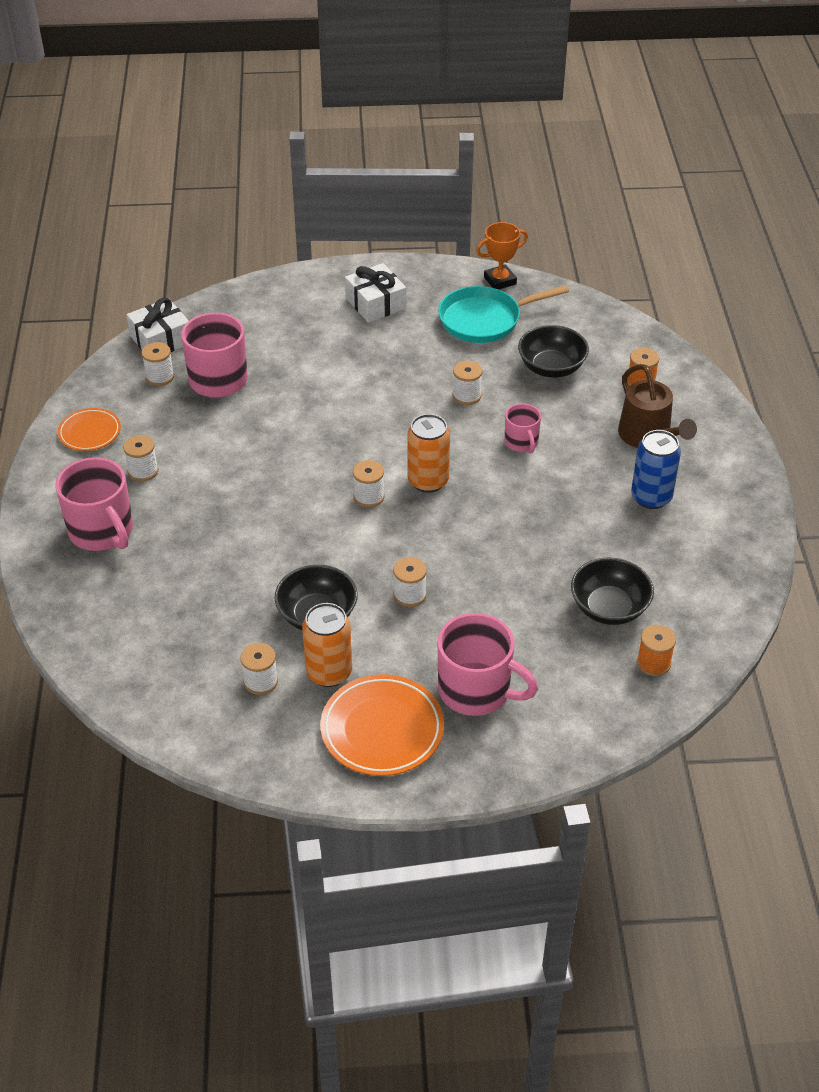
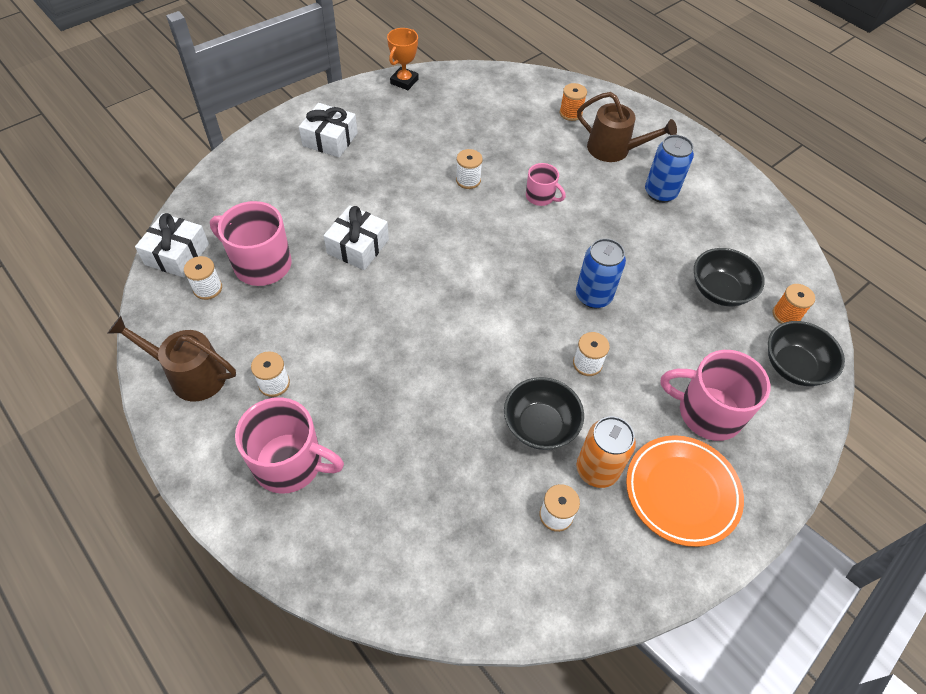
camera: 40 degrees left, 10 degrees up
(90, 433) = (190, 375): orange plate -> brown watering can
(309, 403) = (358, 246): none -> white gift
(369, 497) = (479, 300): white spool -> none
(428, 481) = (508, 262): orange can -> none
(476, 690) = (707, 412): pink mug -> pink mug turned 150 degrees counterclockwise
(477, 547) = (593, 296): none -> blue can
(485, 320) = (423, 115): turquoise pan -> none
(551, 368) = (503, 130): black bowl -> black bowl (794, 366)

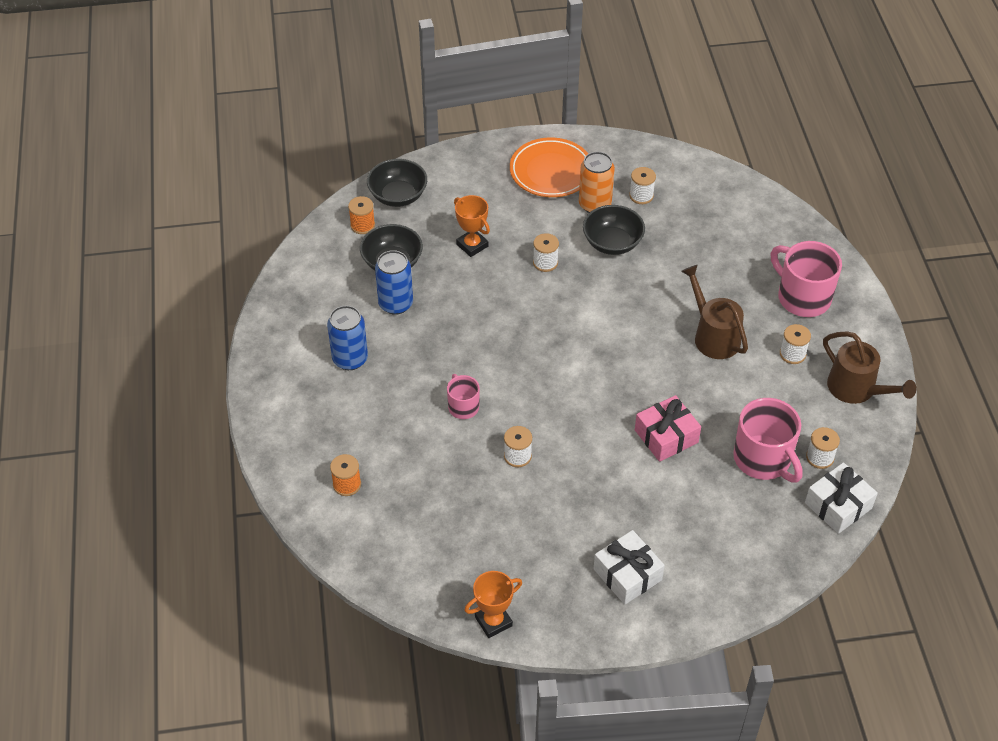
camera: 145 degrees left, 5 degrees down
(358, 246) = (666, 436): white gift -> pink gift
(593, 296) = (496, 304): blue can -> blue can (395, 304)
(614, 150) = (346, 421): brown watering can -> brown watering can (713, 335)
(671, 346) = (472, 245): none -> orange trophy
(707, 412) = (489, 199): pink mug -> none

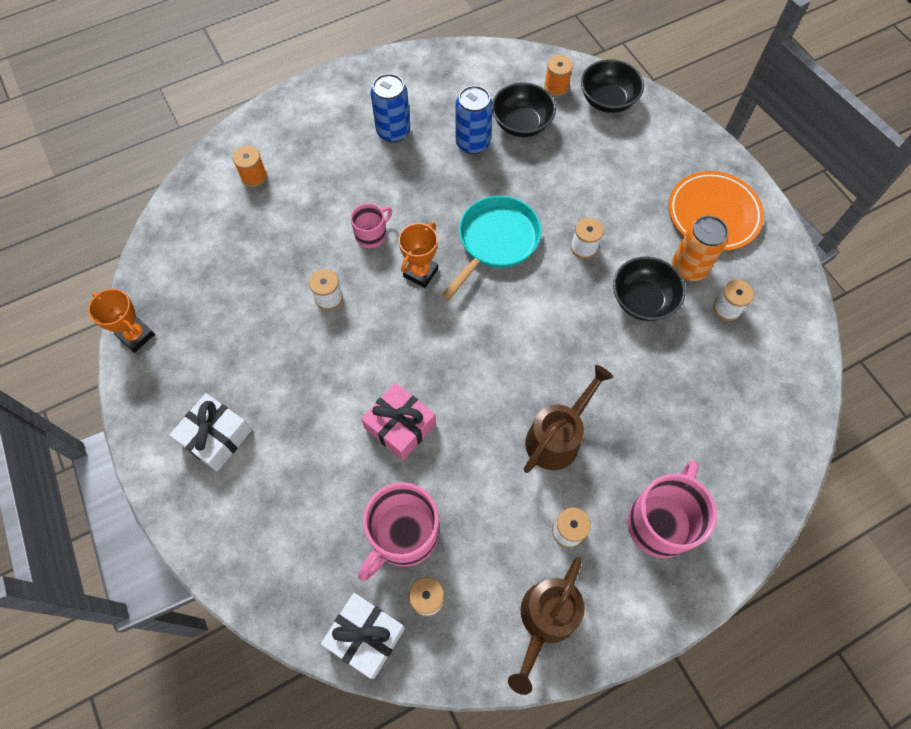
camera: 70 degrees right, 15 degrees up
(472, 245) = (575, 178): orange trophy -> orange trophy (420, 273)
(512, 319) = (495, 241): none -> turquoise pan

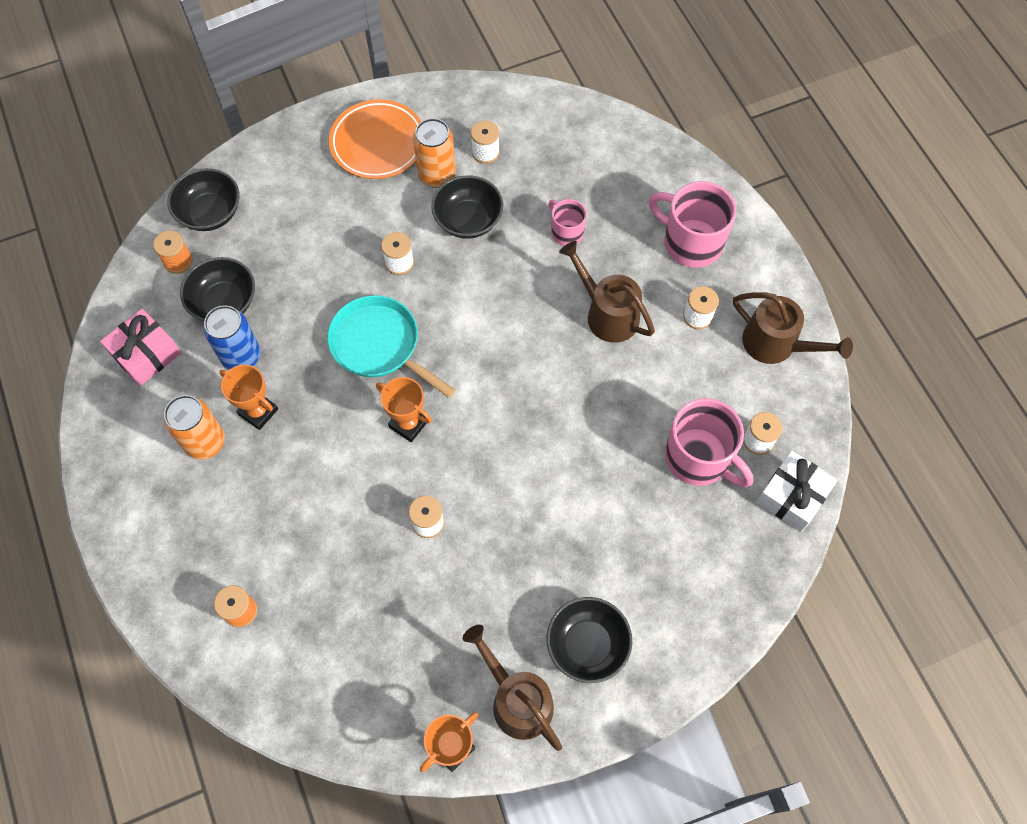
camera: 85 degrees left, 0 degrees up
(172, 381) = (516, 699): none -> brown watering can
(216, 437) = (587, 645): white gift -> black bowl
(371, 235) = (351, 473): pink mug -> pink mug (566, 232)
(393, 131) = (205, 442): blue can -> orange can
(400, 426) = (587, 455): pink gift -> pink gift (146, 354)
(423, 162) = (258, 412): none -> orange trophy

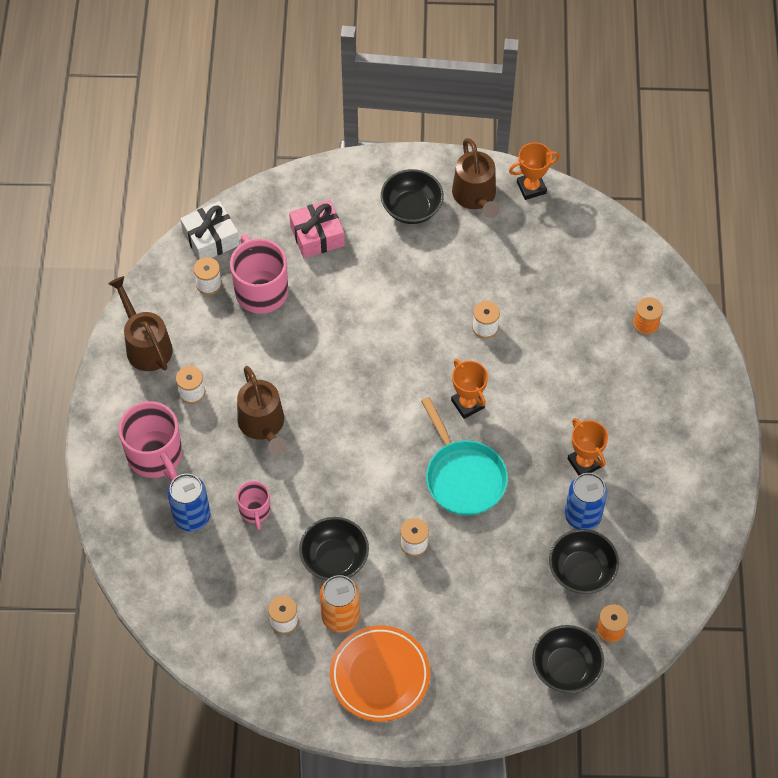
camera: 155 degrees left, 5 degrees down
(146, 354) = (663, 552): pink gift -> pink gift (317, 236)
(205, 442) = (635, 456): orange can -> none
(621, 203) = (192, 516): none -> blue can

